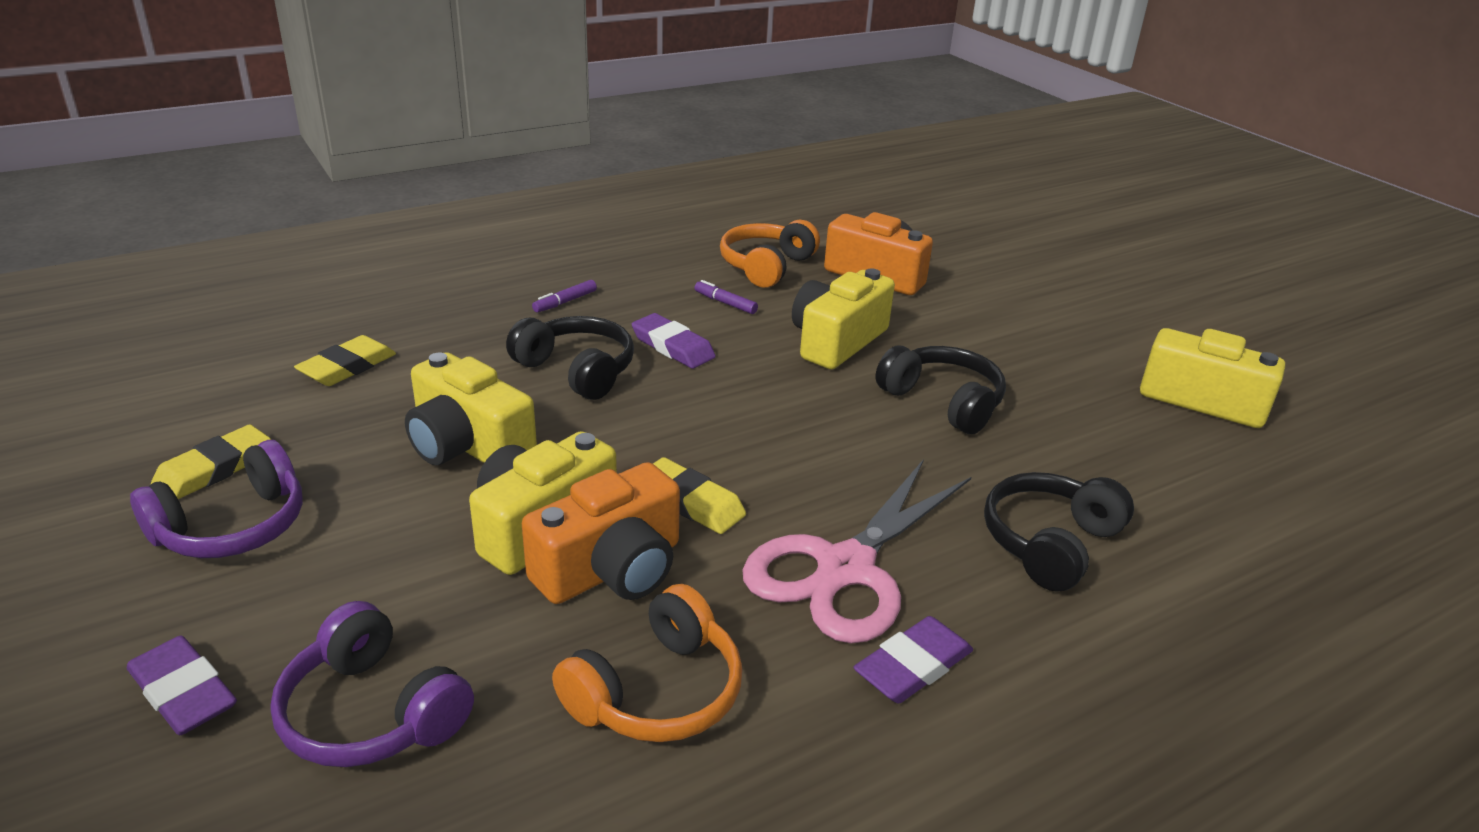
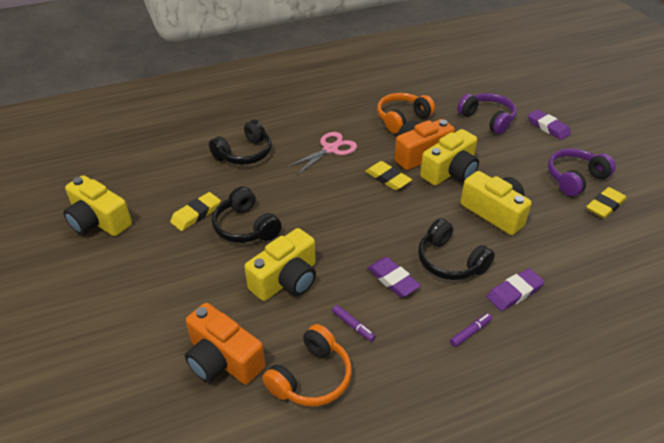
camera: 170 degrees left, 10 degrees up
(347, 367) = (586, 271): yellow eraser -> yellow eraser (196, 214)
(845, 568) = (330, 149): pink scissors -> pink scissors, size x0.66
(913, 666) = (319, 120): purple eraser -> purple eraser (514, 292)

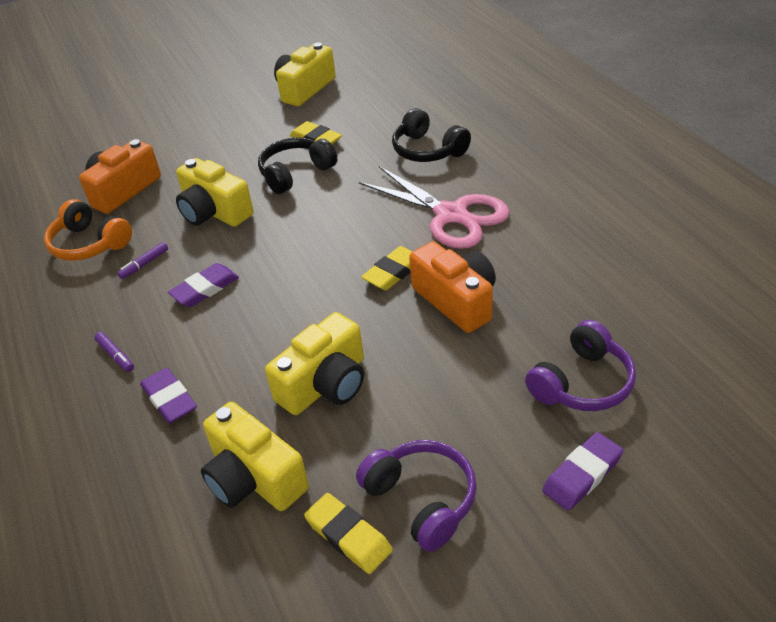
camera: 90 degrees right, 0 degrees up
(330, 149) = (451, 215): pink scissors -> pink scissors, size x1.53
(402, 119) = (549, 277): orange headphones -> none
(450, 172) = (418, 335): yellow camera -> yellow camera (254, 478)
(450, 261) = (230, 337): black headphones -> none

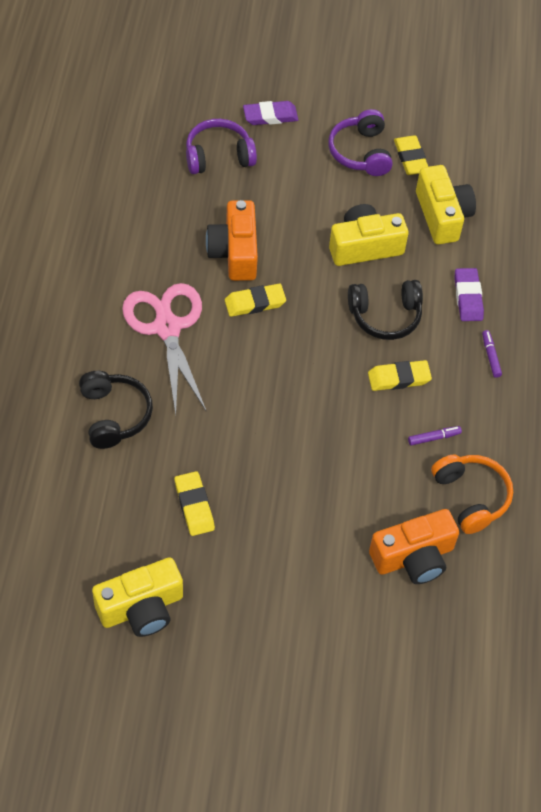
camera: 155 degrees left, 15 degrees up
(205, 289) = (399, 378): purple eraser -> yellow eraser
(214, 212) = (346, 464): yellow camera -> none
(295, 173) = (246, 467): black headphones -> black headphones (385, 316)

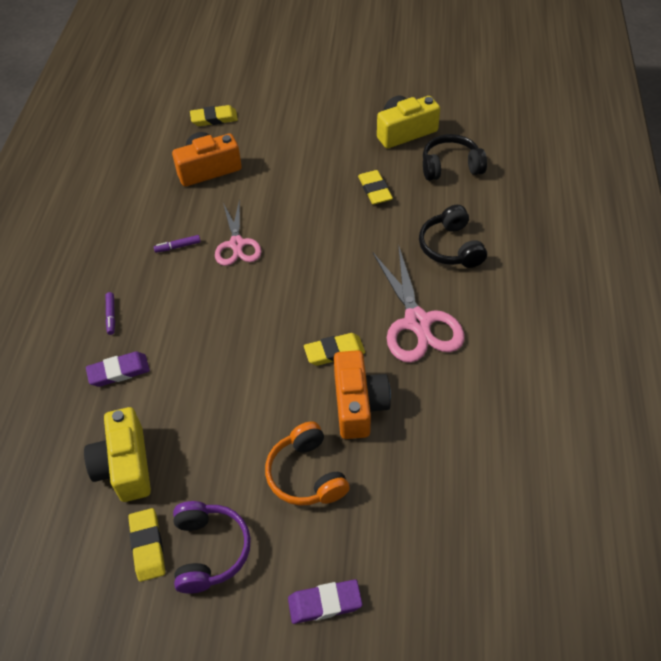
camera: 175 degrees left, 5 degrees down
(218, 156) = (387, 531): purple headphones -> none
(364, 246) = (218, 420): yellow camera -> none
(364, 436) = (237, 244): none -> pink scissors
(385, 316) = (206, 347): black headphones -> black headphones (450, 166)
(399, 378) = (201, 291): yellow eraser -> yellow eraser (214, 119)
(468, 297) = (119, 371): purple eraser -> purple eraser turned 75 degrees clockwise
(471, 497) = (156, 208): orange headphones -> orange headphones (306, 474)

